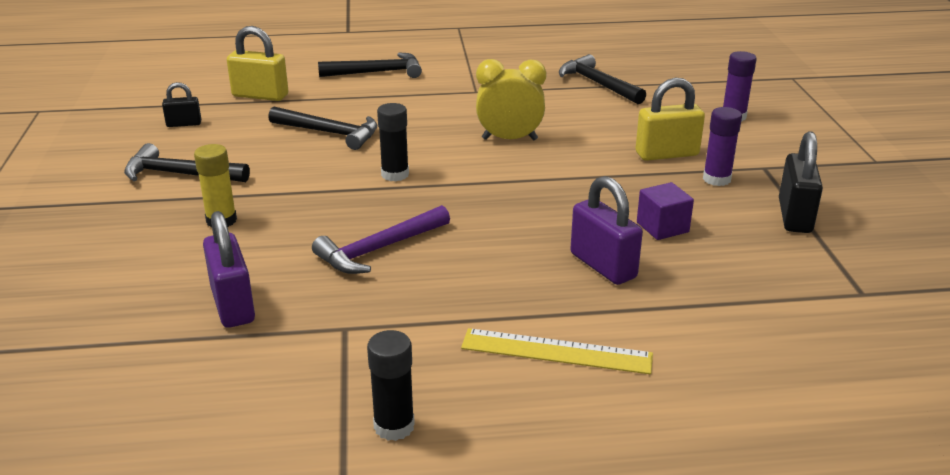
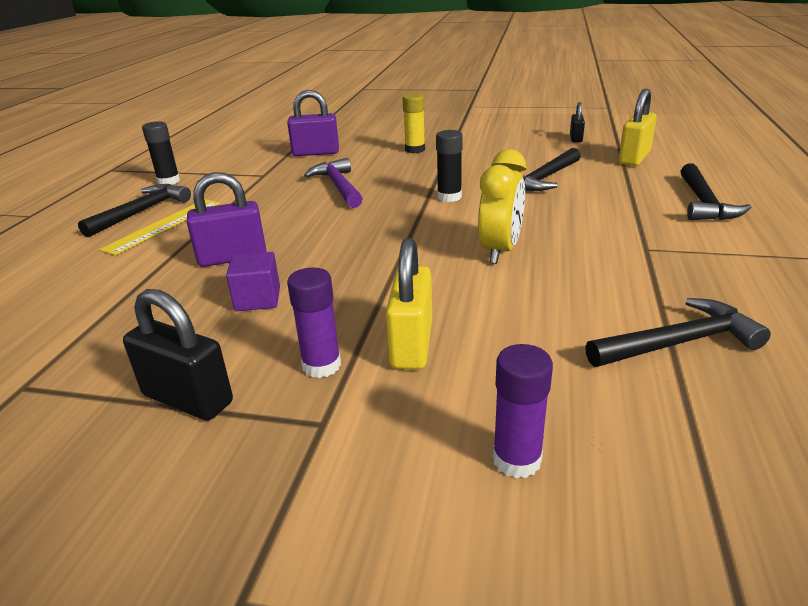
camera: 110 degrees right, 0 degrees up
(180, 174) = (488, 140): black hammer -> black hammer (141, 212)

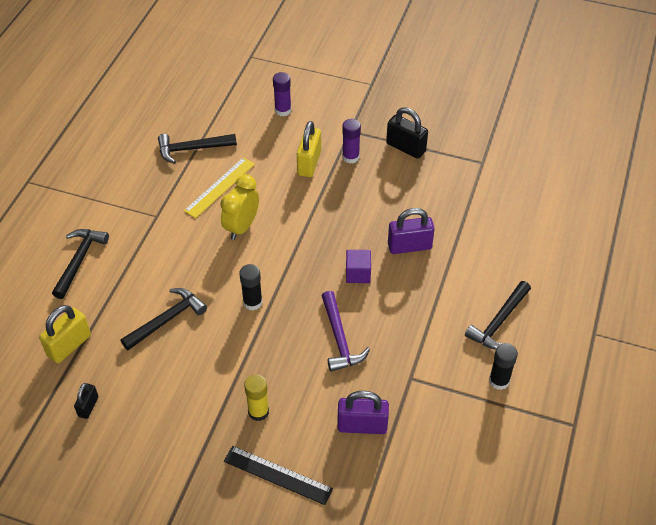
camera: 175 degrees left, 20 degrees up
(163, 225) = (472, 297): yellow ruler -> yellow ruler (220, 187)
(258, 299) = (386, 205): purple cube -> purple cube (358, 273)
(388, 132) = (277, 475): none -> black ruler

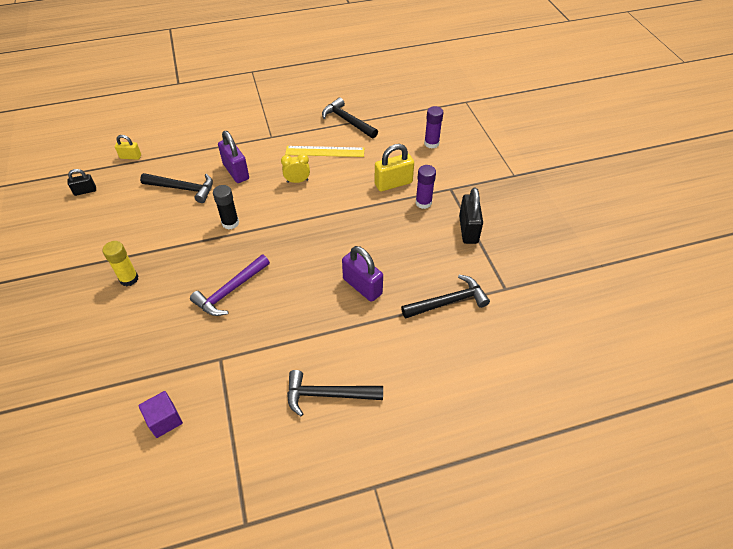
camera: 55 degrees right, 0 degrees up
(69, 345) = (130, 157): yellow padlock -> yellow padlock, size x0.58
(79, 261) = (204, 124): black hammer -> black hammer (448, 302)
(242, 227) = (297, 181): yellow clock -> yellow clock, size x0.64
(277, 475) = (74, 320): black ruler -> none
(358, 273) = (306, 268): purple cube -> purple cube (164, 420)
(362, 425) = (150, 350): purple padlock -> purple padlock (236, 171)
(499, 381) = (259, 429): black glue stick -> none

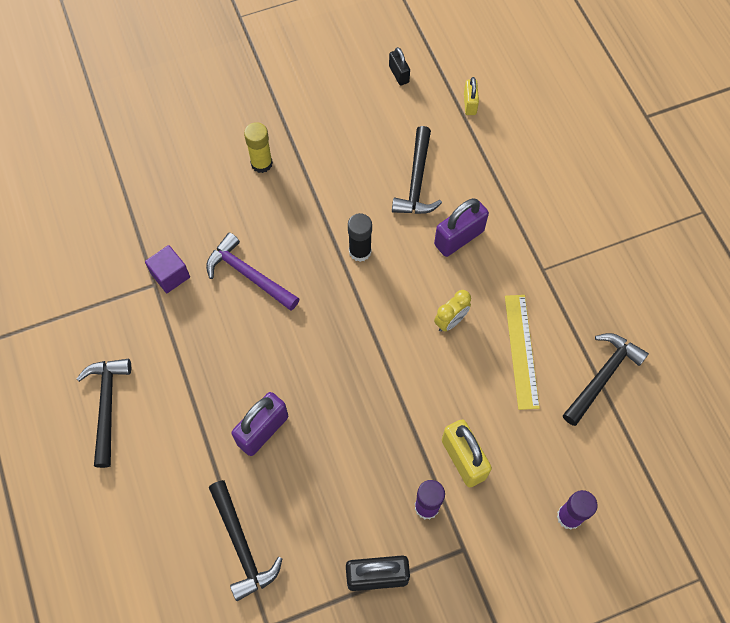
camera: 85 degrees right, 15 degrees up
(164, 420) = (82, 248): purple cube -> purple cube (170, 275)
(297, 181) = (450, 321): yellow clock -> yellow clock turned 60 degrees clockwise

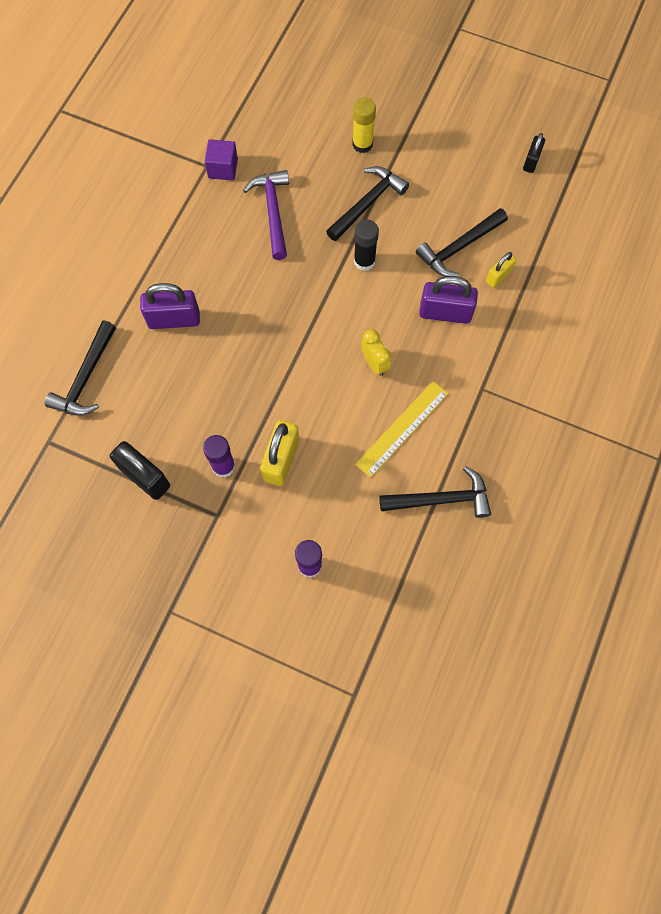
camera: 45 degrees right, 5 degrees up
(107, 406) = (98, 217): black hammer -> black hammer (367, 203)
(450, 321) = (374, 363): yellow clock -> yellow clock turned 120 degrees counterclockwise
(470, 104) = (562, 226): yellow padlock -> yellow padlock (498, 276)

